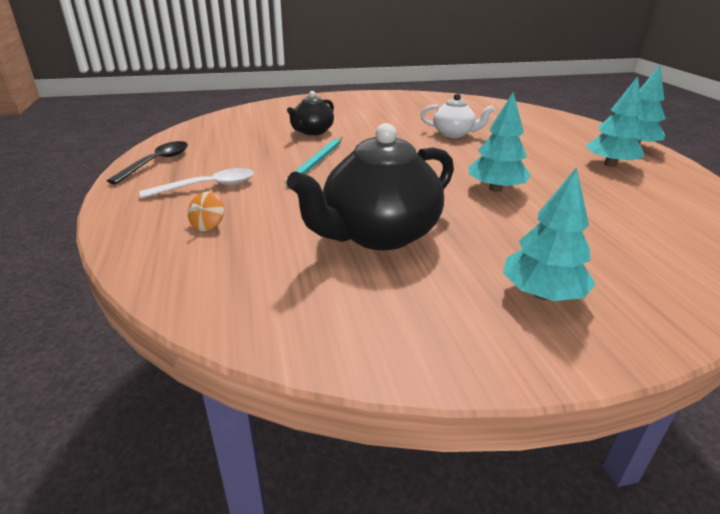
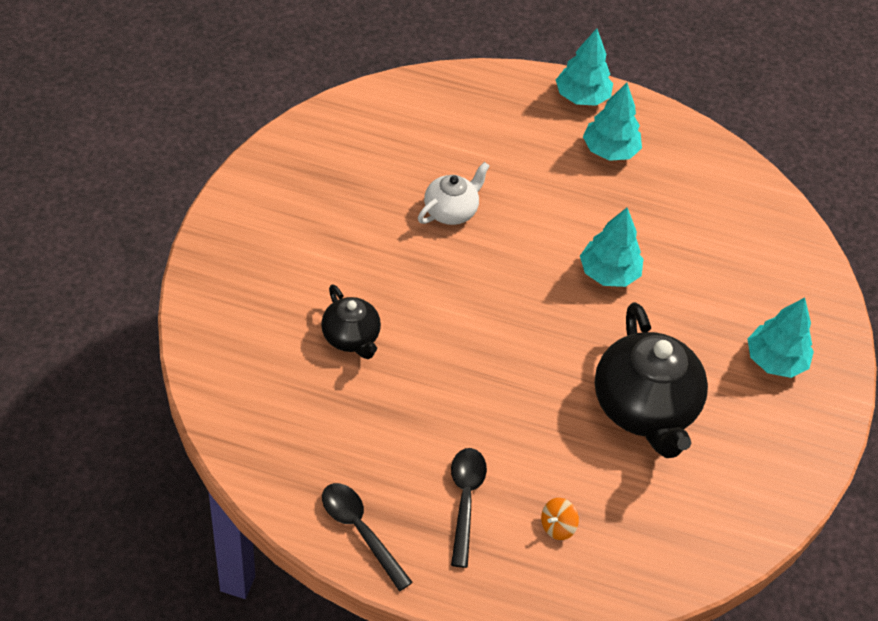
camera: 65 degrees left, 20 degrees up
(208, 186) = (465, 500): white spoon -> black spoon
(208, 225) = (557, 526): orange spinning top -> orange spinning top turned 90 degrees clockwise
(316, 163) = (458, 380): turquoise pencil -> none

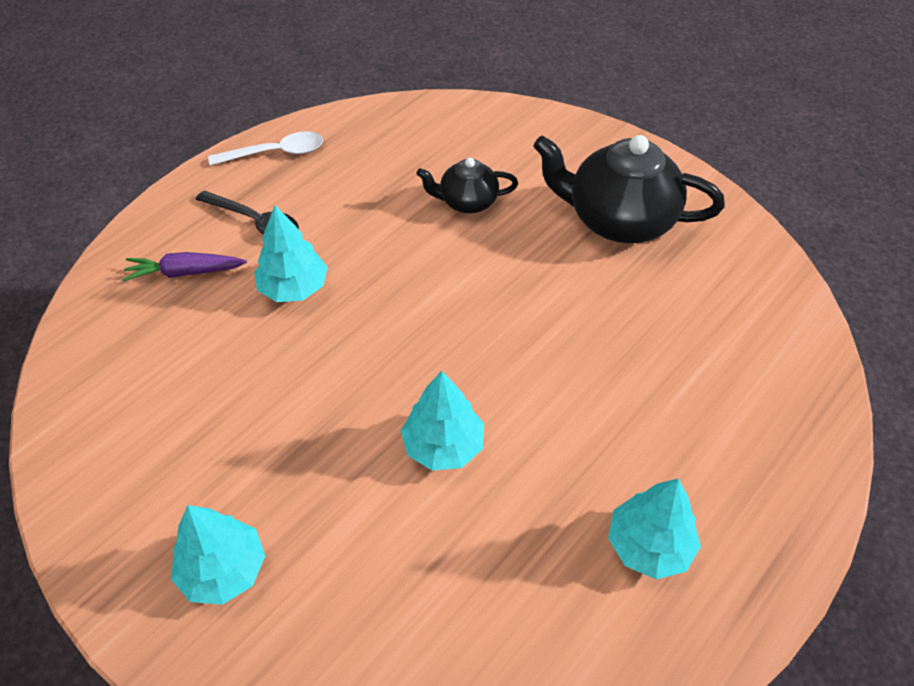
camera: 120 degrees right, 0 degrees up
(360, 531) = (276, 153): black spoon -> white spoon
(451, 211) = (598, 329): white teapot -> none
(557, 526) = (185, 272): orange spinning top -> purple carrot
(582, 97) = (767, 558): turquoise tree -> turquoise tree (294, 288)
(644, 408) = (252, 396): black teapot -> black teapot (618, 220)

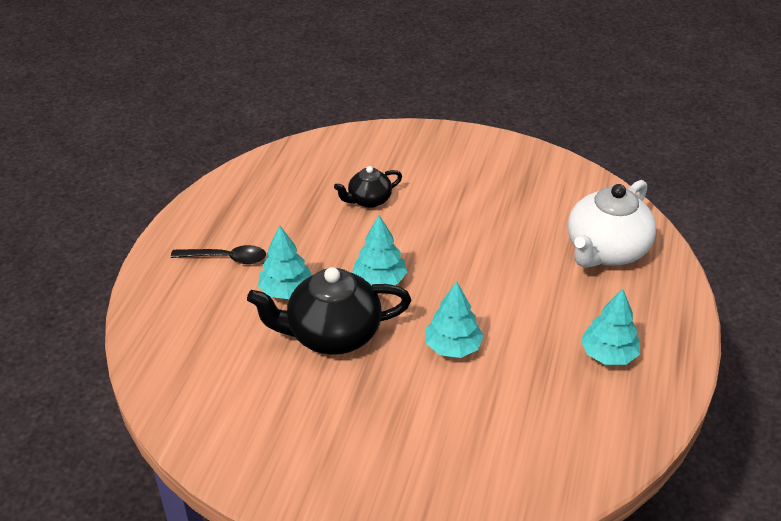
camera: 25 degrees left, 10 degrees down
(185, 272) = (199, 306): purple carrot -> none
(223, 570) = (362, 465): turquoise tree -> turquoise tree (379, 280)
(276, 153) = (207, 210): white spoon -> none
(618, 220) = (476, 181): black teapot -> black teapot (332, 334)
(738, 382) = (606, 251): none -> white teapot

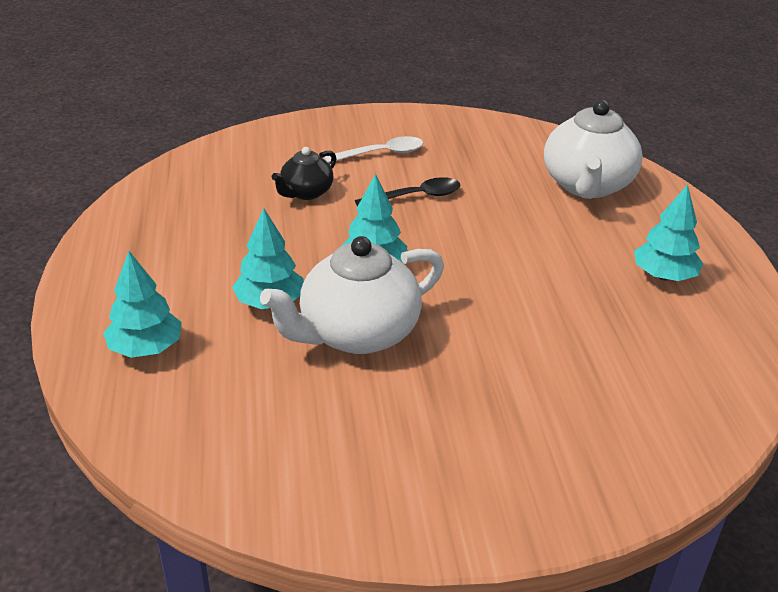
camera: 25 degrees left, 5 degrees down
(226, 258) = (171, 287): black spoon -> black spoon (416, 197)
(332, 334) = (357, 333): black teapot -> white teapot
(451, 177) = (381, 154): none -> white spoon
(452, 347) = (502, 310): turquoise tree -> turquoise tree (146, 348)

